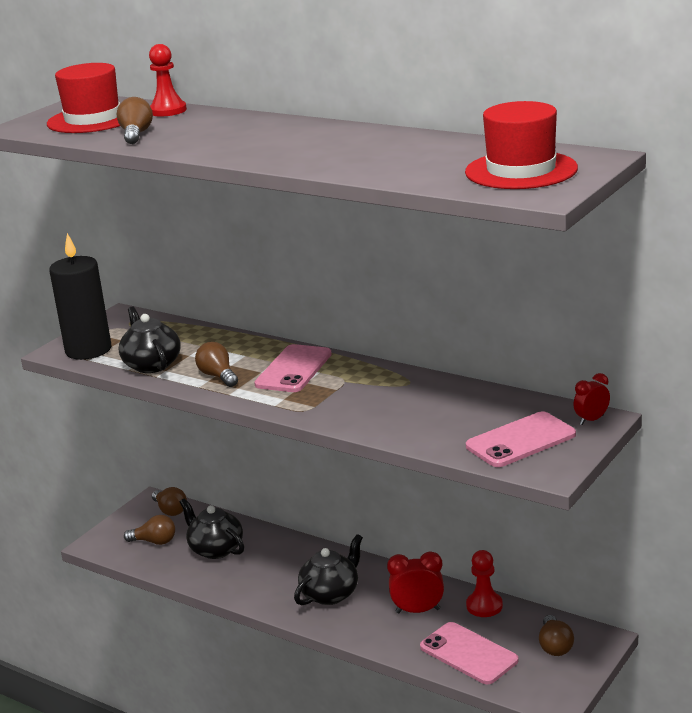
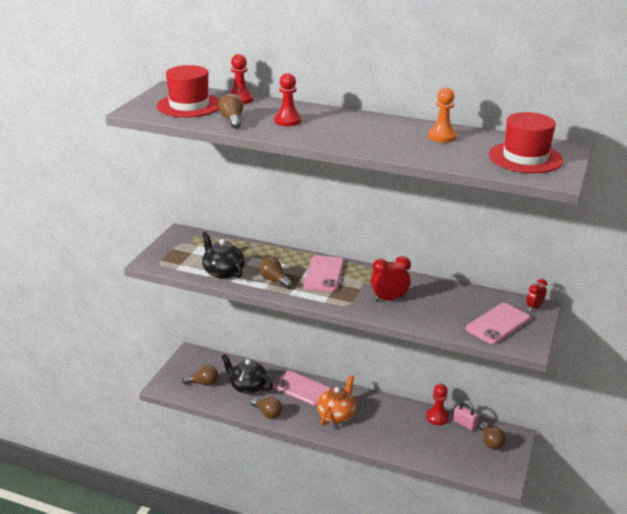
camera: 15 degrees left, 5 degrees up
(88, 350) = (171, 261): black candle -> none
(170, 510) = (205, 359): brown light bulb -> brown light bulb (267, 413)
(212, 133) = (287, 121): none -> red pawn
(331, 594) = (336, 414): black teapot -> orange teapot
(418, 147) = (442, 136): none -> orange pawn
(418, 611) = (397, 423): red clock -> red clock (389, 299)
(468, 654) = (440, 451): pink phone -> pink phone (301, 389)
(523, 618) = (464, 424): none -> pink padlock

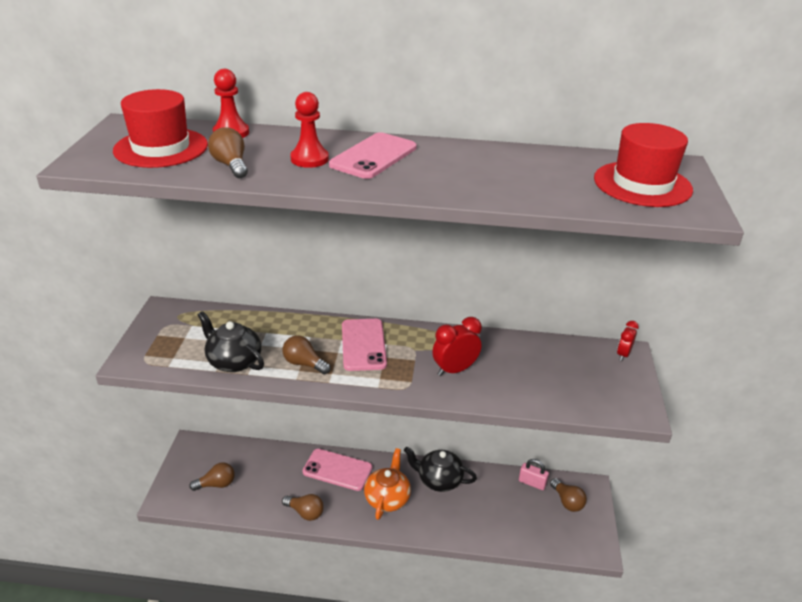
camera: 15 degrees left, 5 degrees up
(247, 386) = (272, 479): black teapot -> black teapot (439, 480)
(437, 417) = (500, 479): red pawn -> none
(442, 136) = (522, 163): orange pawn -> none
(498, 324) = (594, 385): pink phone -> pink phone (374, 156)

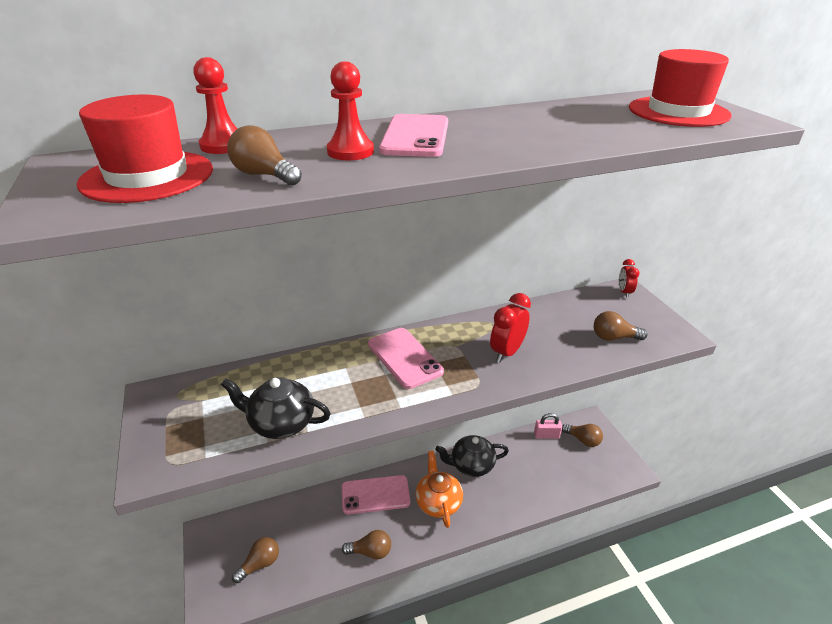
camera: 25 degrees left, 0 degrees up
(304, 364) = (360, 398): brown light bulb -> brown light bulb (614, 337)

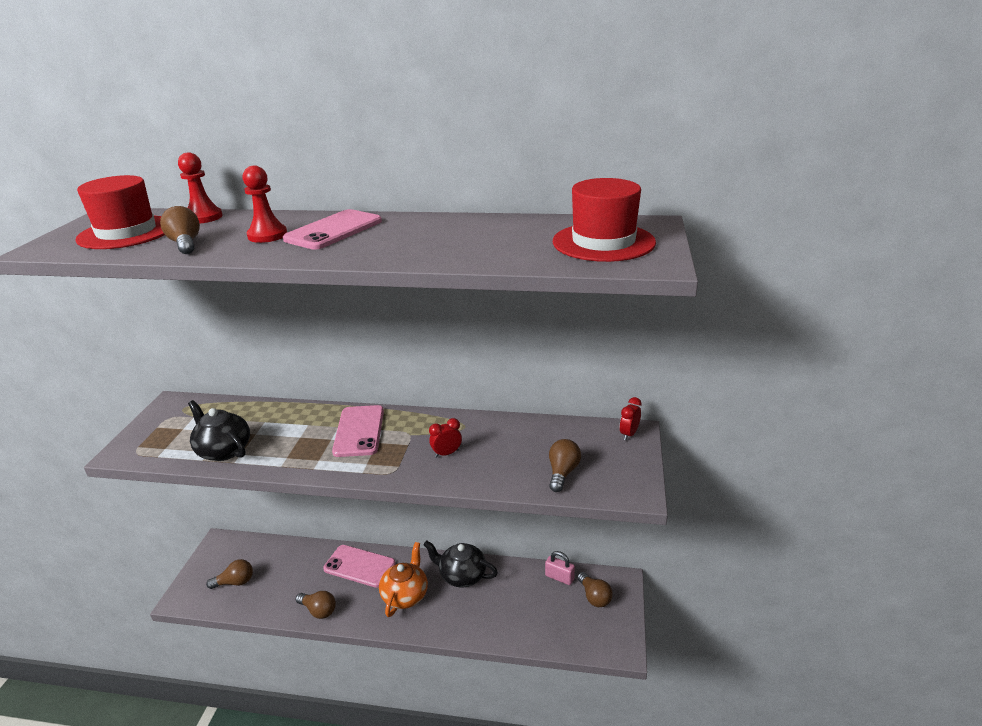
camera: 30 degrees right, 5 degrees down
(507, 352) = (446, 453): red clock -> red clock, size x0.62
(614, 337) = (562, 473): brown light bulb -> brown light bulb turned 75 degrees clockwise

